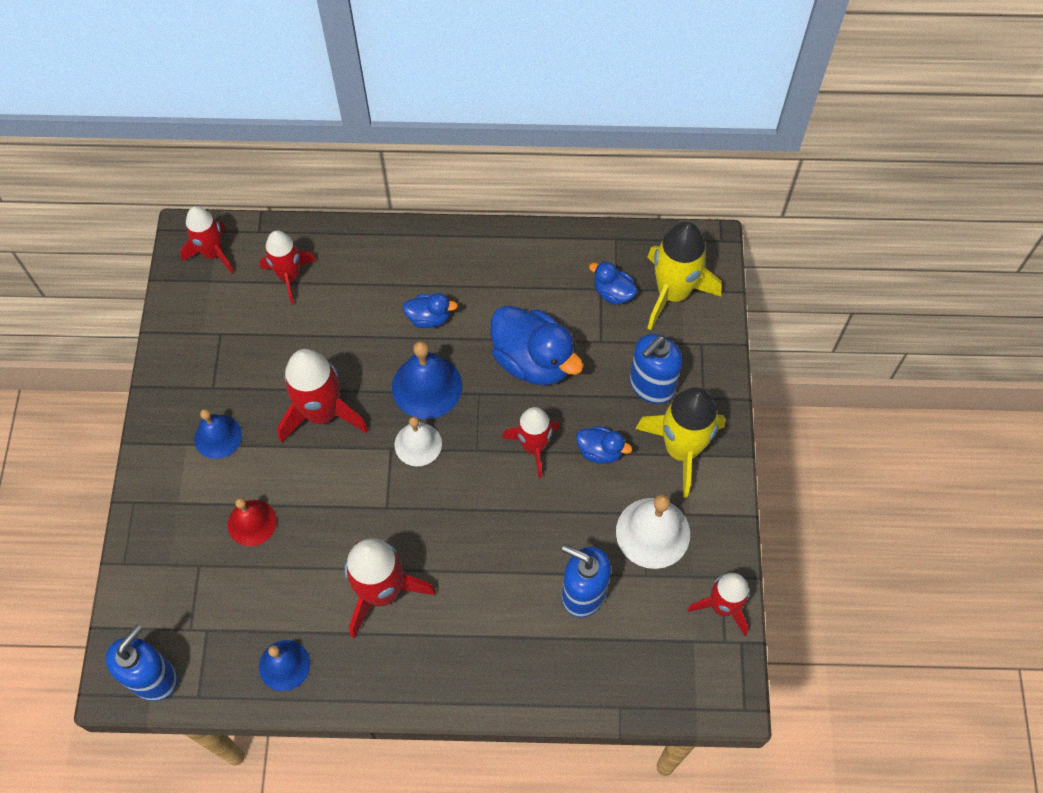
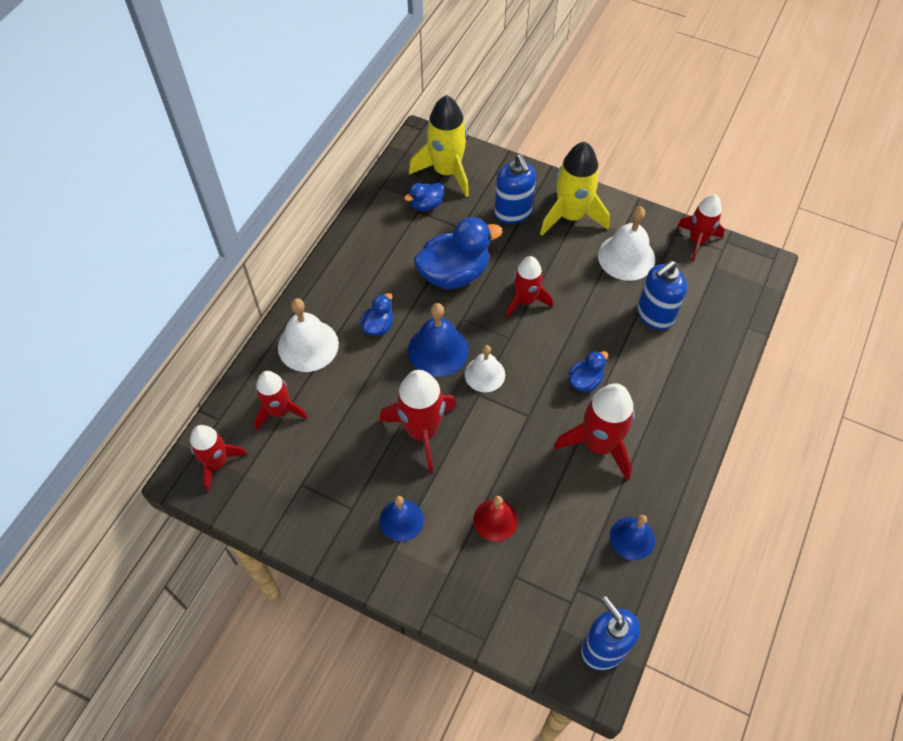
camera: 65 degrees left, 5 degrees down
(375, 265) = (308, 345): none -> white bell
(600, 451) = (549, 262): blue duck -> blue duck (585, 381)

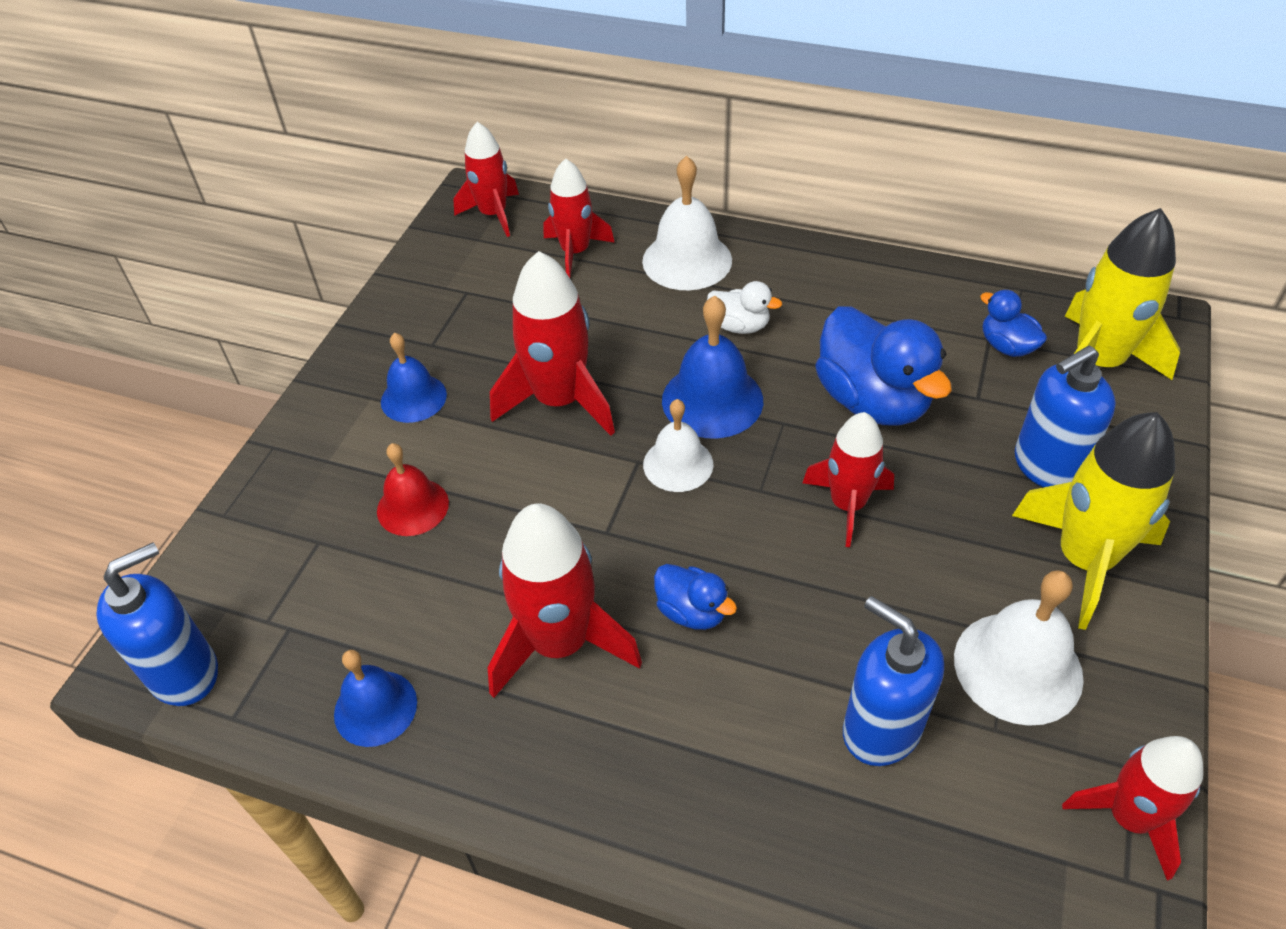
camera: 85 degrees right, 10 degrees down
(378, 326) = (739, 326): blue duck -> white duck

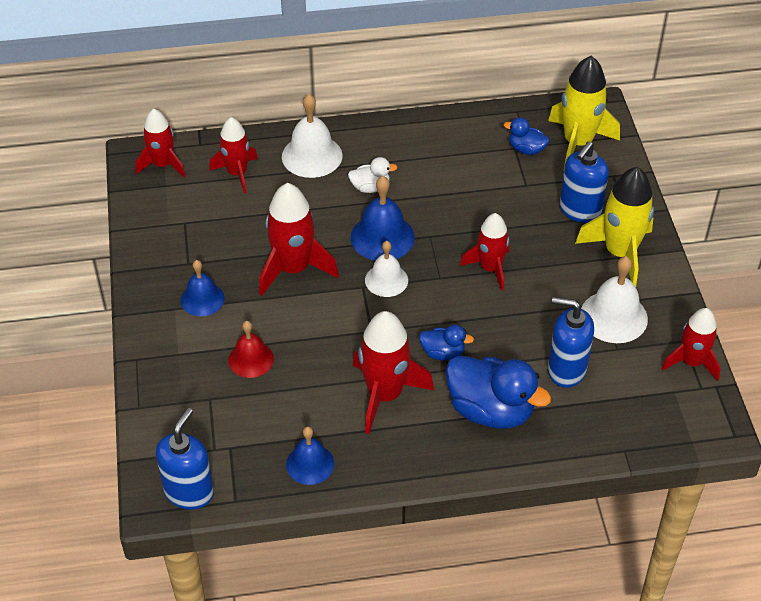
camera: 30 degrees left, 0 degrees up
(872, 401) = (471, 206): blue duck -> blue duck (490, 410)

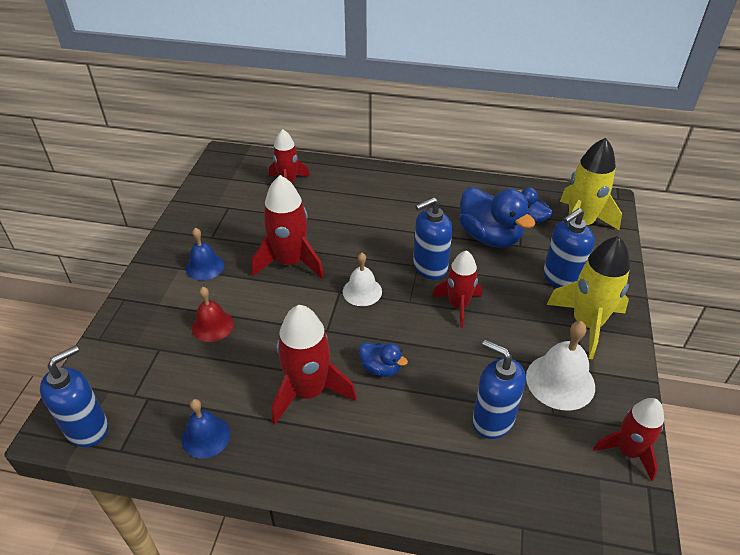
camera: 20 degrees right, 5 degrees down
(163, 165) = (238, 165): red rocket -> none
(312, 156) = (352, 184): white bell -> none
(370, 187) = (386, 216): white duck -> none
(382, 237) = (376, 256): blue bell -> none
(443, 234) = (429, 267): none -> blue soap dispenser
(490, 410) = (400, 438): blue duck -> blue duck (489, 237)

